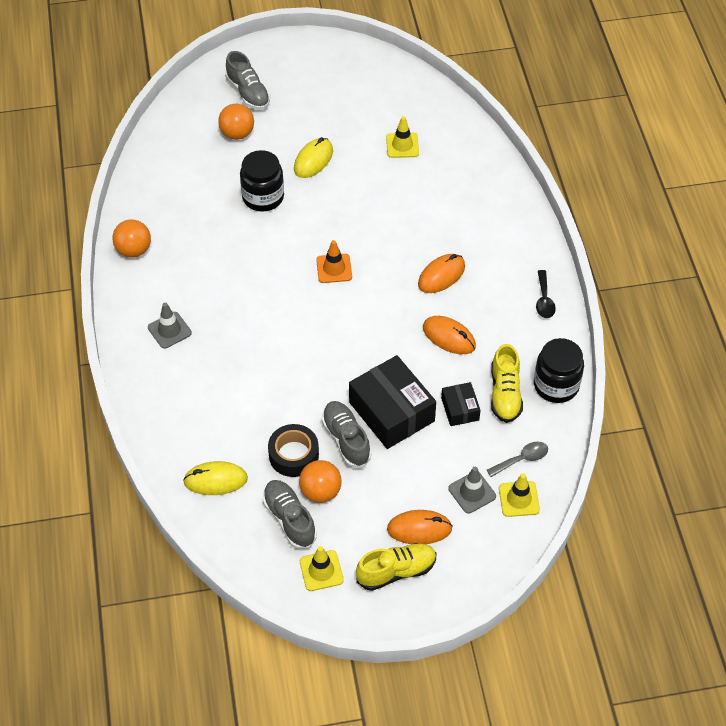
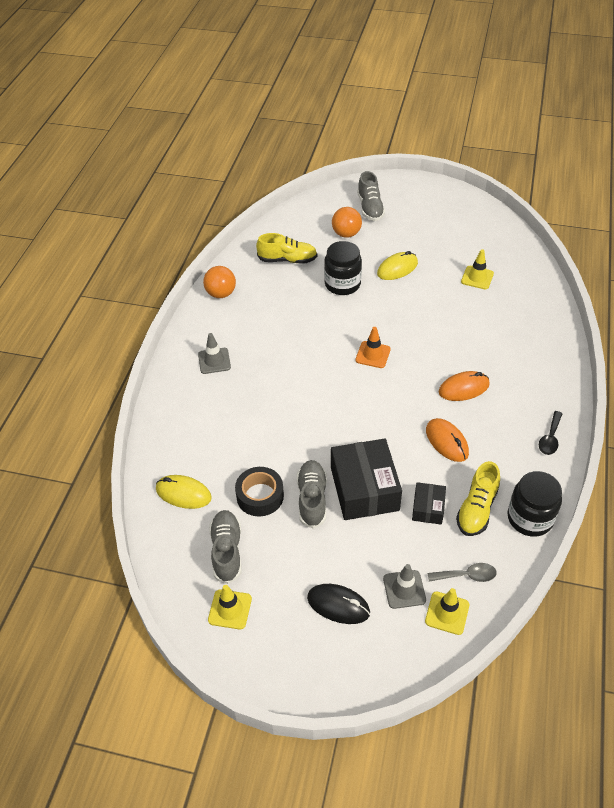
camera: 25 degrees right, 5 degrees down
(320, 492) = (266, 536): orange ball -> none
(396, 571) = (297, 637): yellow shoe -> yellow shoe (287, 260)
(419, 529) = (338, 605): orange mouse -> black mouse

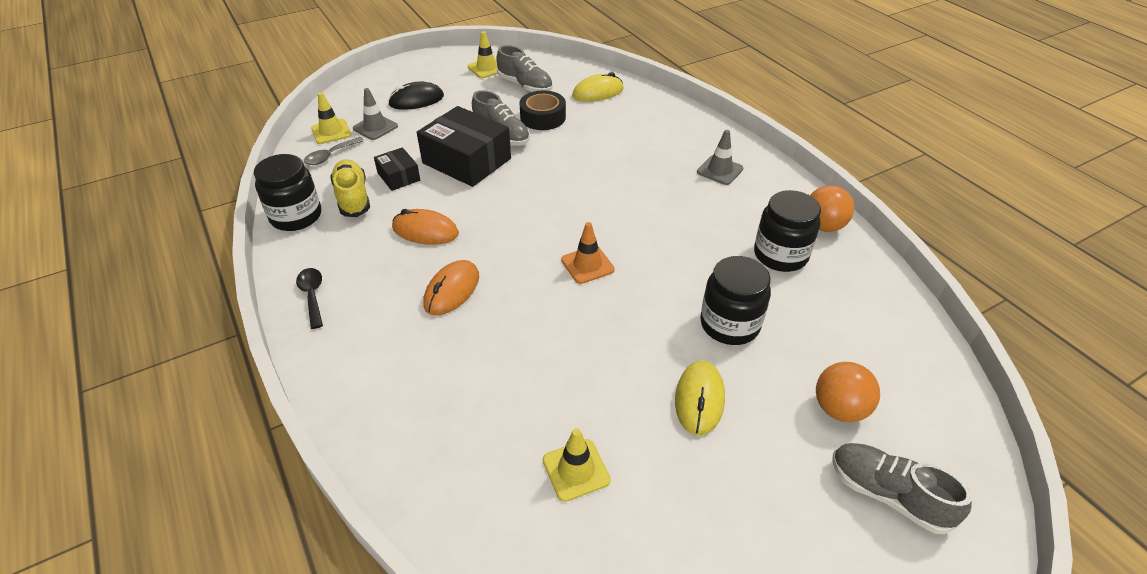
camera: 135 degrees right, 5 degrees down
(268, 295) = (780, 255): none -> black jar
(287, 260) = (835, 311): yellow shoe -> none

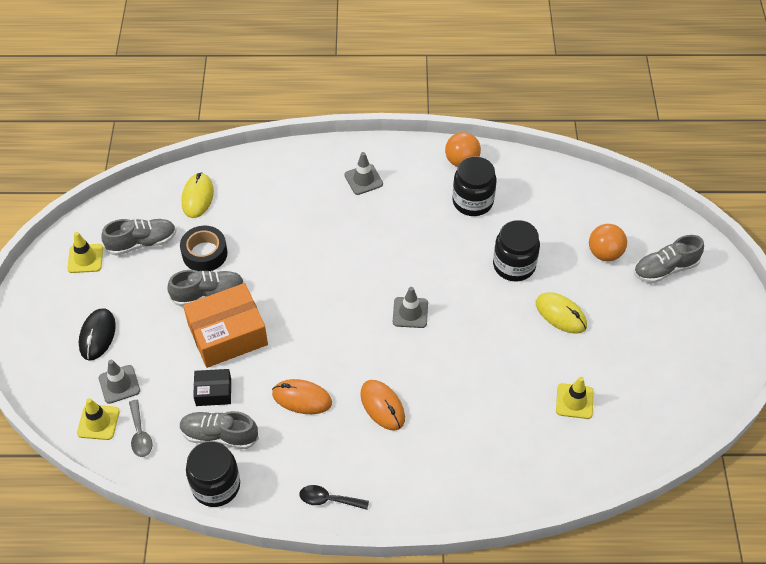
camera: 60 degrees left, 10 degrees up
(353, 198) = (219, 435): yellow shoe -> grey shoe
(425, 231) = (302, 398): orange mouse -> orange mouse turned 60 degrees clockwise
(466, 161) = (227, 334): black box -> orange box
(587, 265) = (410, 312): orange traffic cone -> grey traffic cone

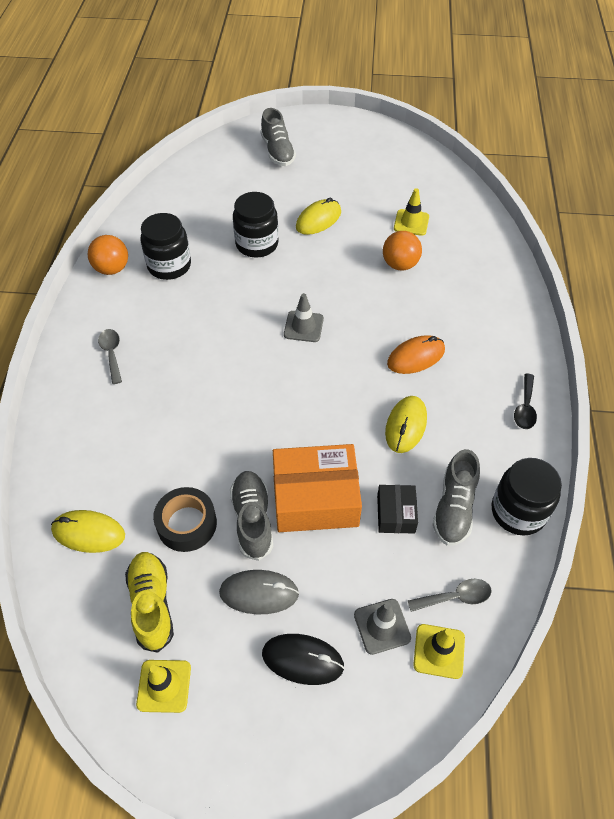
camera: 85 degrees left, 0 degrees up
(142, 243) = (152, 604): grey shoe -> yellow shoe
(148, 304) = (259, 593): none -> grey mouse
(227, 334) = (315, 498): orange box -> orange box turned 75 degrees counterclockwise
(302, 398) = (406, 426): orange mouse -> yellow mouse
(363, 179) = (112, 354): grey traffic cone -> grey spoon
(604, 253) = (254, 184): orange ball -> orange ball (400, 265)

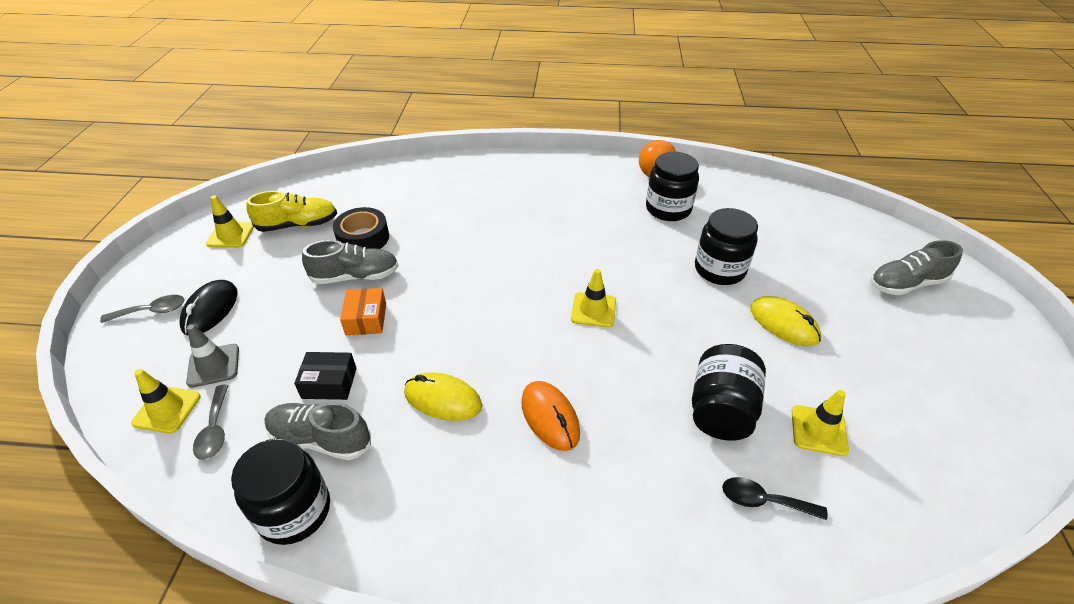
camera: 90 degrees right, 10 degrees down
(88, 533) = (370, 190): yellow mouse -> none
(112, 354) = (549, 185): grey spoon -> grey spoon (152, 311)
(259, 593) = (282, 282): grey mouse -> none
(303, 326) = (593, 310): grey traffic cone -> yellow traffic cone
(315, 498) = (366, 319): orange box -> orange box, size x0.51
(400, 265) = (721, 410): orange ball -> black jar
(525, 408) = (455, 548): black spoon -> black spoon (764, 501)

